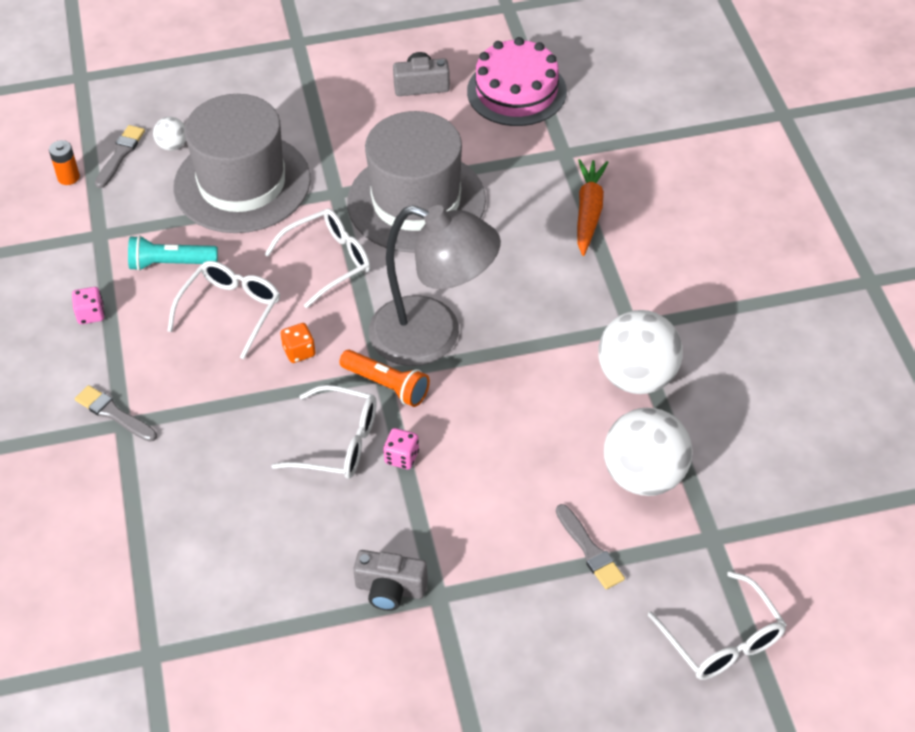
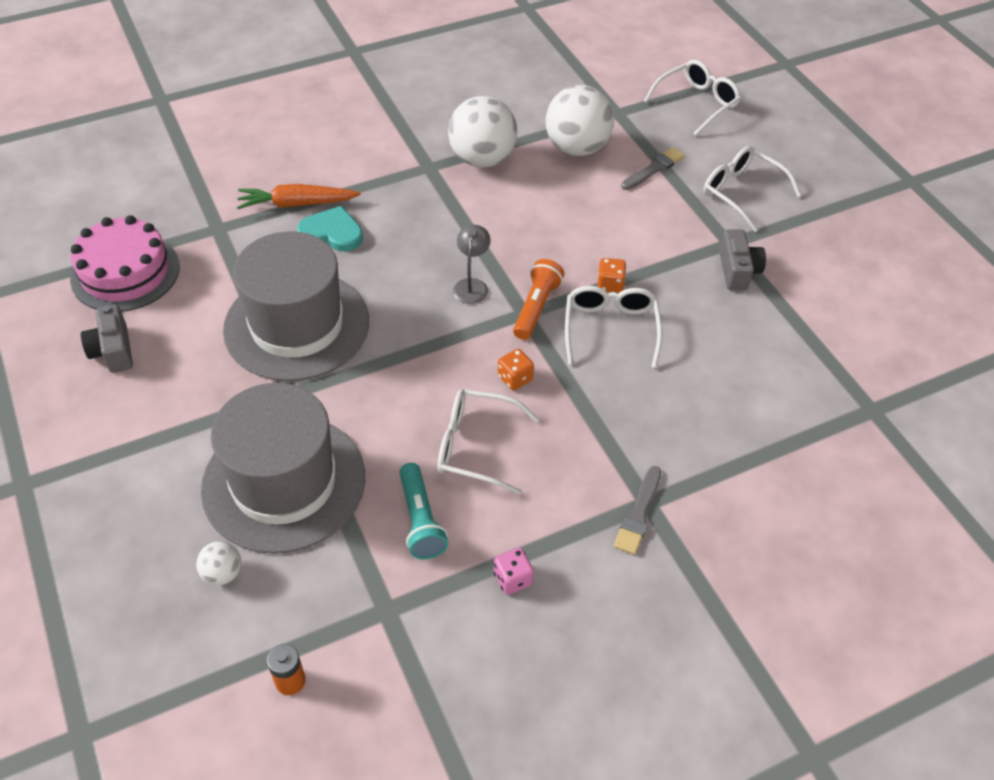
camera: 105 degrees left, 0 degrees up
(120, 155) = (243, 630): grey brush -> none
(328, 261) = (392, 379): white glasses -> white glasses (741, 192)
(402, 457) = (610, 285): pink dice -> orange dice
(433, 337) = (471, 285): grey lamp -> grey lamp, size x0.41
(538, 235) = (332, 233): none -> turquoise heart

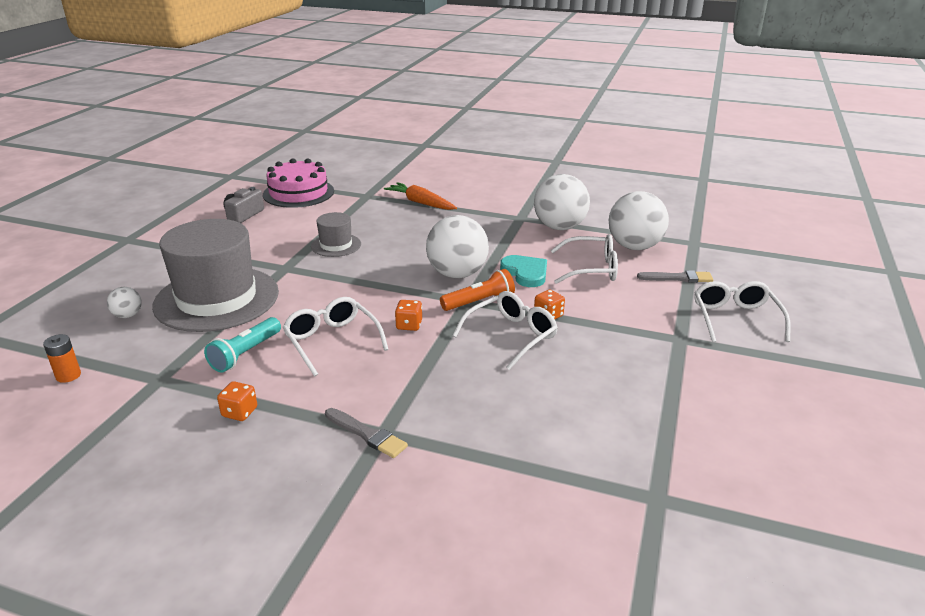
camera: 45 degrees right, 20 degrees down
(297, 325) = (336, 245): grey hat -> grey hat, size x0.47
(332, 233) = (418, 220): turquoise heart -> turquoise heart (525, 273)
(471, 285) = (457, 274): grey lamp -> white ball
(513, 579) = (239, 412): pink dice -> orange dice
(638, 514) = (367, 434): grey brush -> grey brush turned 120 degrees counterclockwise
(697, 103) = (769, 262): white glasses -> white glasses (591, 269)
(737, 270) = (662, 355): grey camera -> none

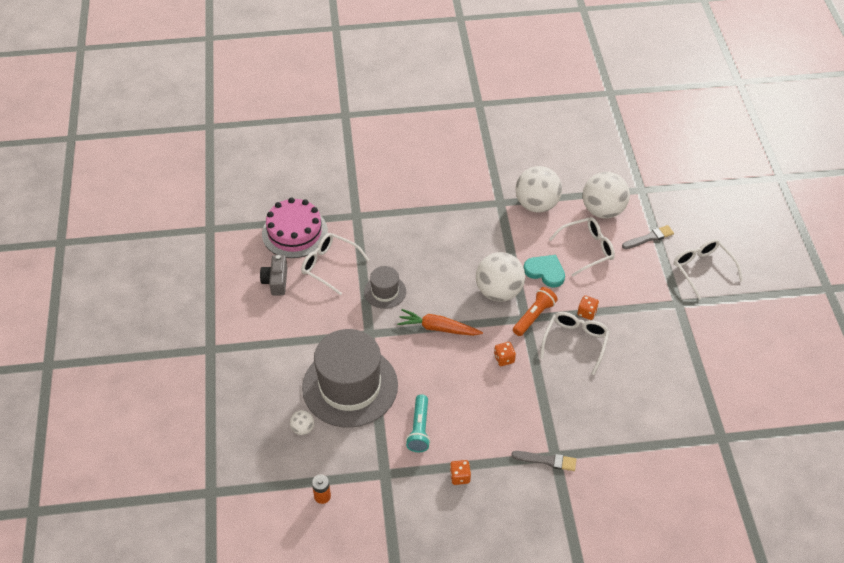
camera: 25 degrees left, 20 degrees up
(332, 341) = (465, 394): white glasses -> white glasses (329, 265)
(421, 203) = (408, 210): orange carrot -> orange carrot (438, 328)

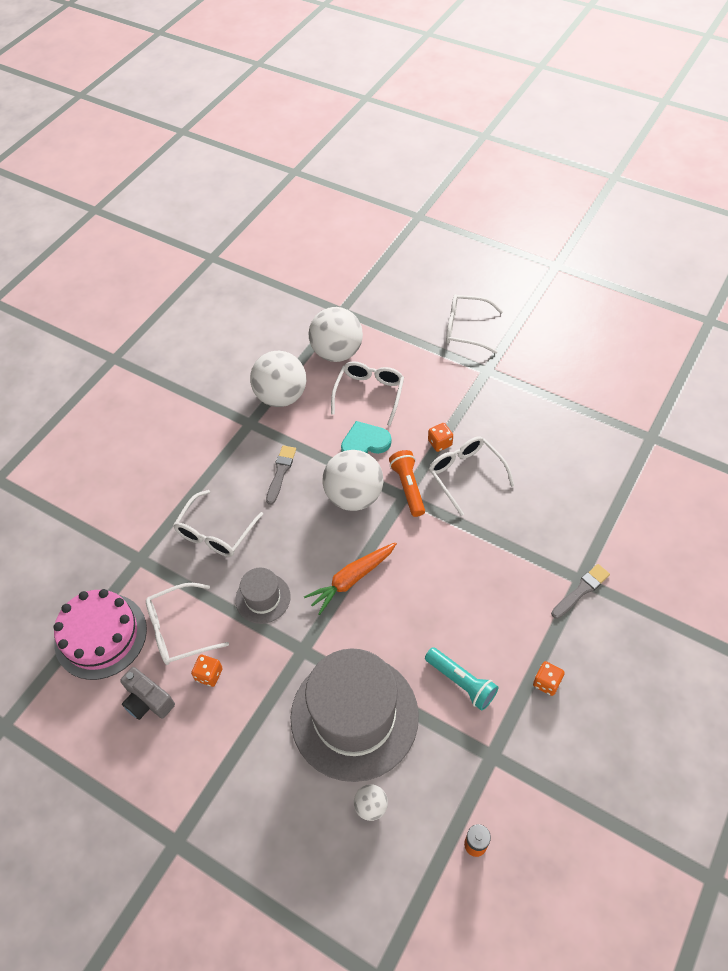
camera: 50 degrees left, 5 degrees up
(406, 239) = (215, 533): none -> white glasses
(504, 359) = (436, 546): orange dice -> orange dice (209, 674)
(649, 238) = (399, 341): grey brush -> grey brush (280, 472)

